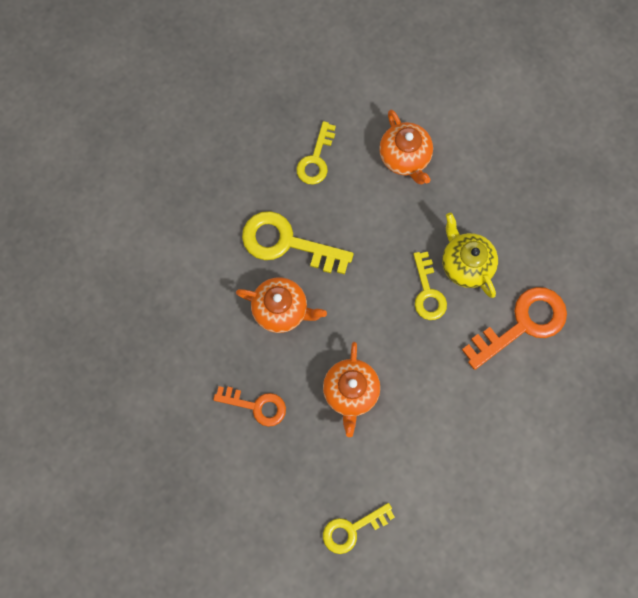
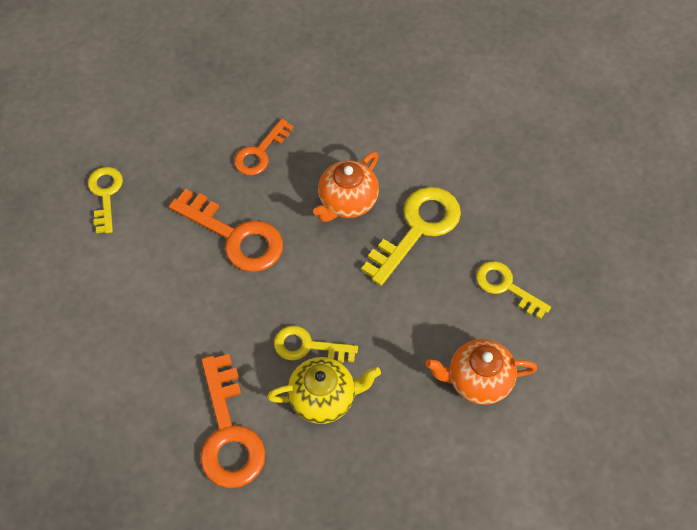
camera: 110 degrees right, 15 degrees down
(350, 392) = (235, 236): orange teapot -> orange key

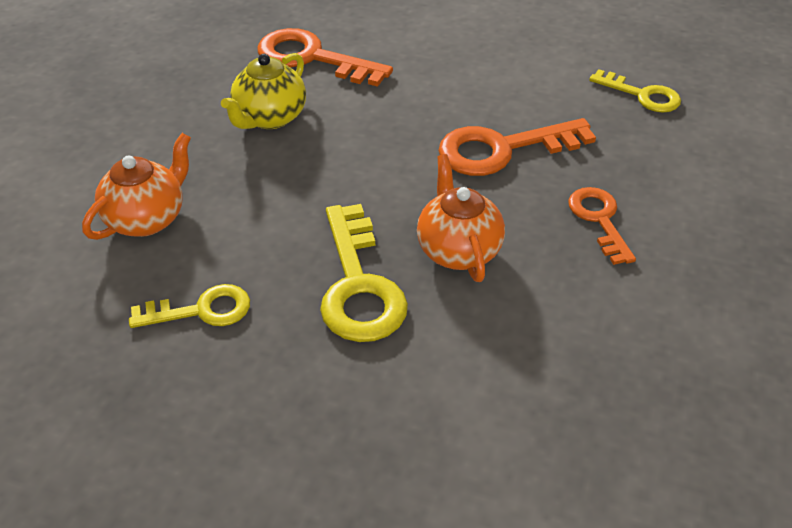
camera: 130 degrees right, 15 degrees down
(308, 346) = (328, 134): yellow key -> none

